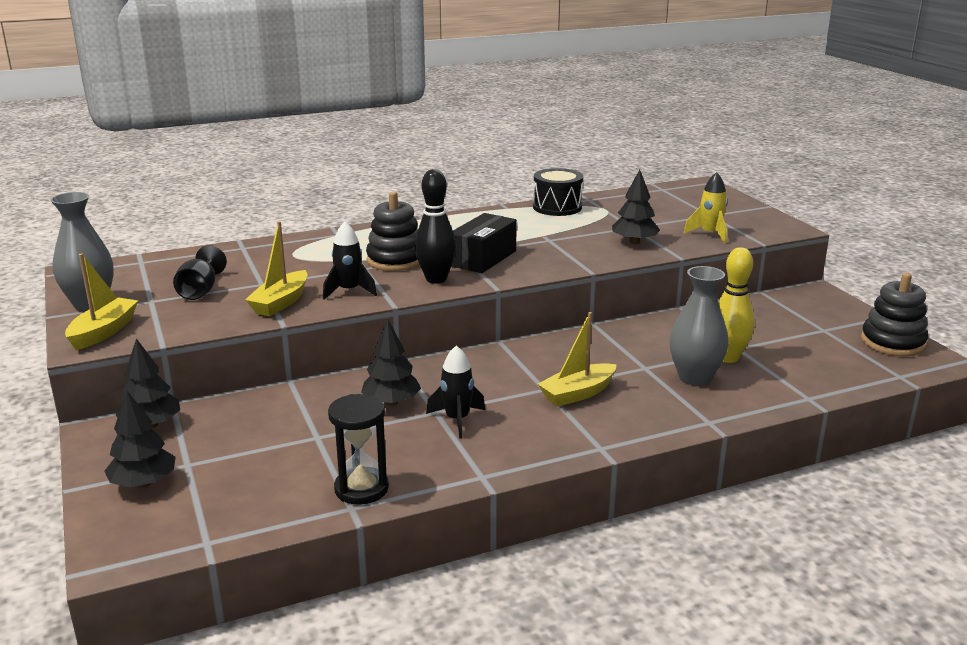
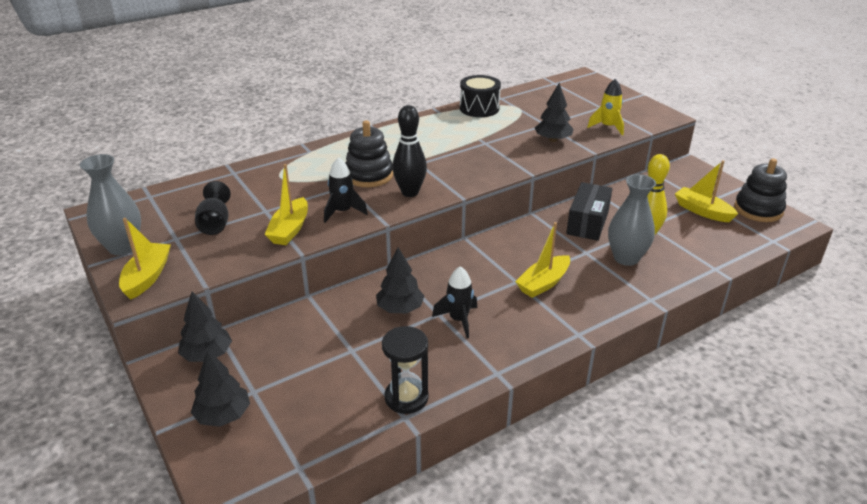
camera: 10 degrees left, 10 degrees up
(483, 258) = (439, 167): black box -> black box (587, 222)
(815, 338) = (702, 211): none -> yellow boat

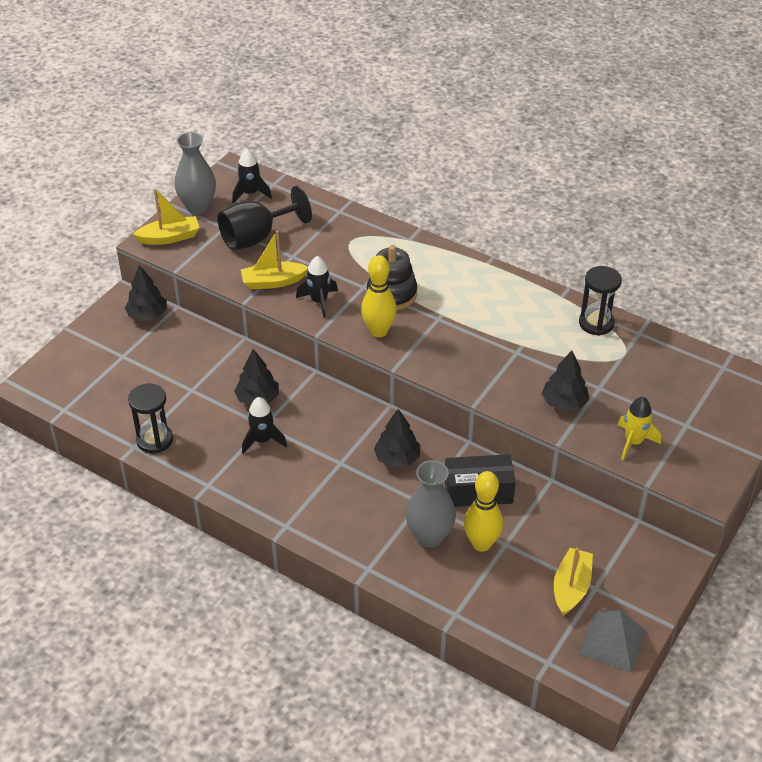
camera: 65 degrees right, 10 degrees up
(146, 211) = (250, 193): none -> black rocket
(215, 223) = (256, 237): black goblet -> black goblet, size x1.57
(223, 415) = (93, 351): black tree -> black tree (397, 458)
(410, 192) = (378, 331): black bowling pin -> yellow bowling pin
(479, 108) = (596, 323): black drum -> black hourglass
(543, 283) = (348, 482): yellow boat -> none
(758, 209) = (612, 642): black stacking toy -> grey pyramid

